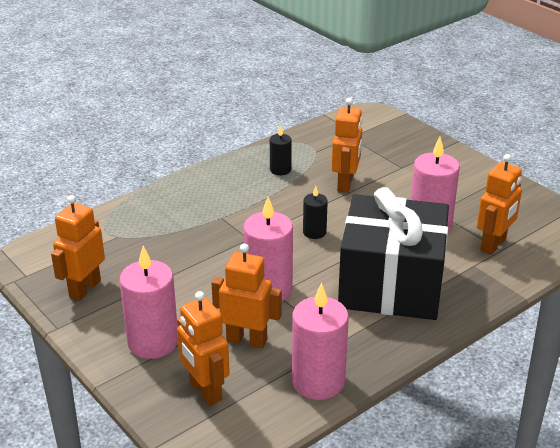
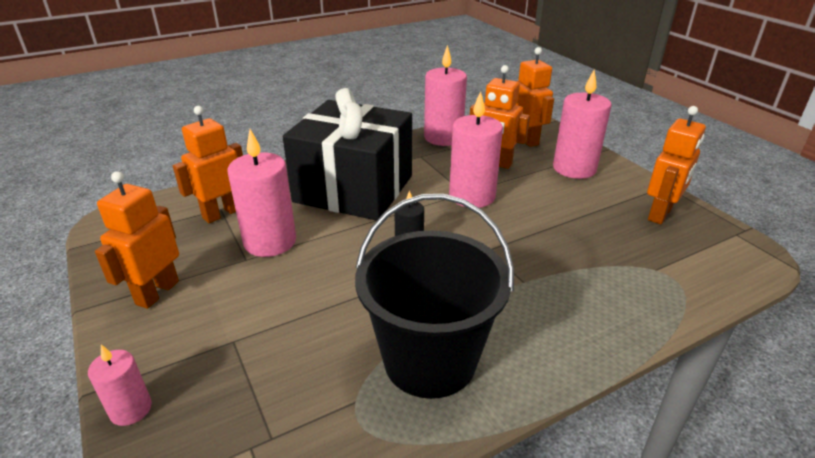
camera: 170 degrees left, 0 degrees up
(280, 170) = (429, 360): black candle -> black bucket
(345, 184) = (338, 317): orange robot -> orange robot (157, 292)
(428, 138) = (131, 409): none -> pink candle

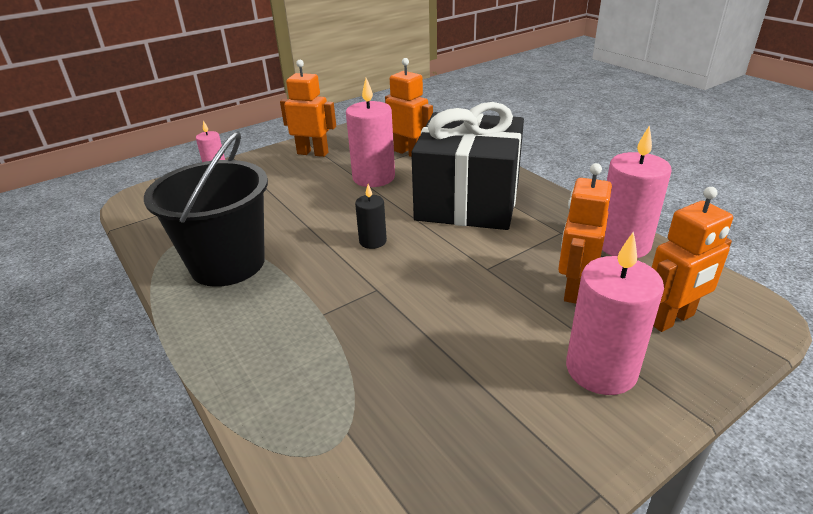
camera: 85 degrees right, 0 degrees up
(472, 196) = (480, 274): pink candle -> none
(660, 214) = (492, 464): orange robot -> none

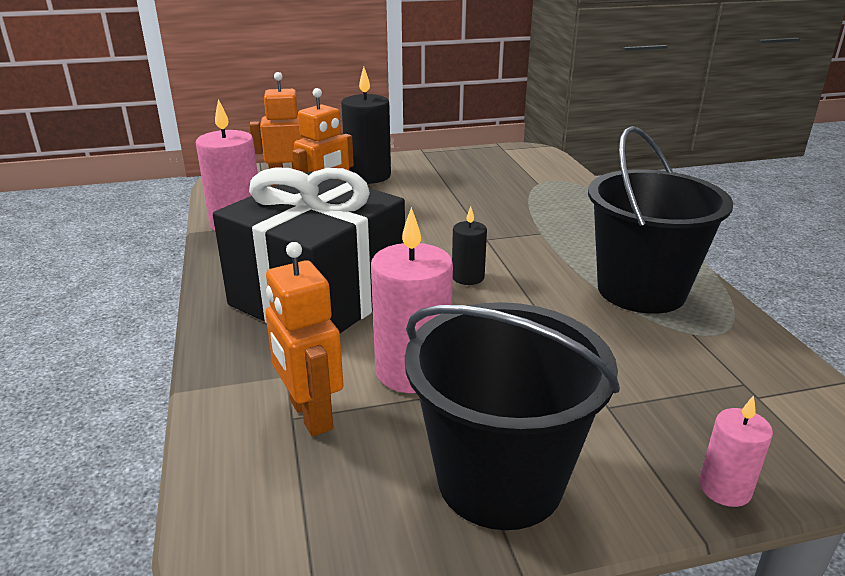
camera: 160 degrees left, 5 degrees down
(313, 153) = (500, 480): orange robot -> black bucket
(601, 369) = (368, 176): pink candle -> black candle

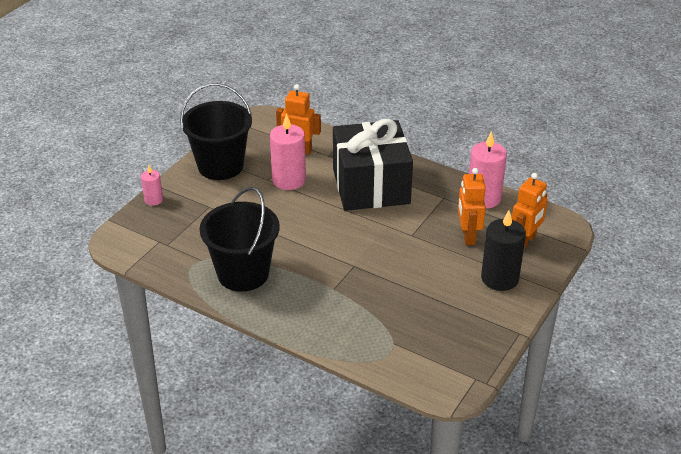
camera: 135 degrees right, 10 degrees up
(468, 277) = (327, 233): black candle -> none

